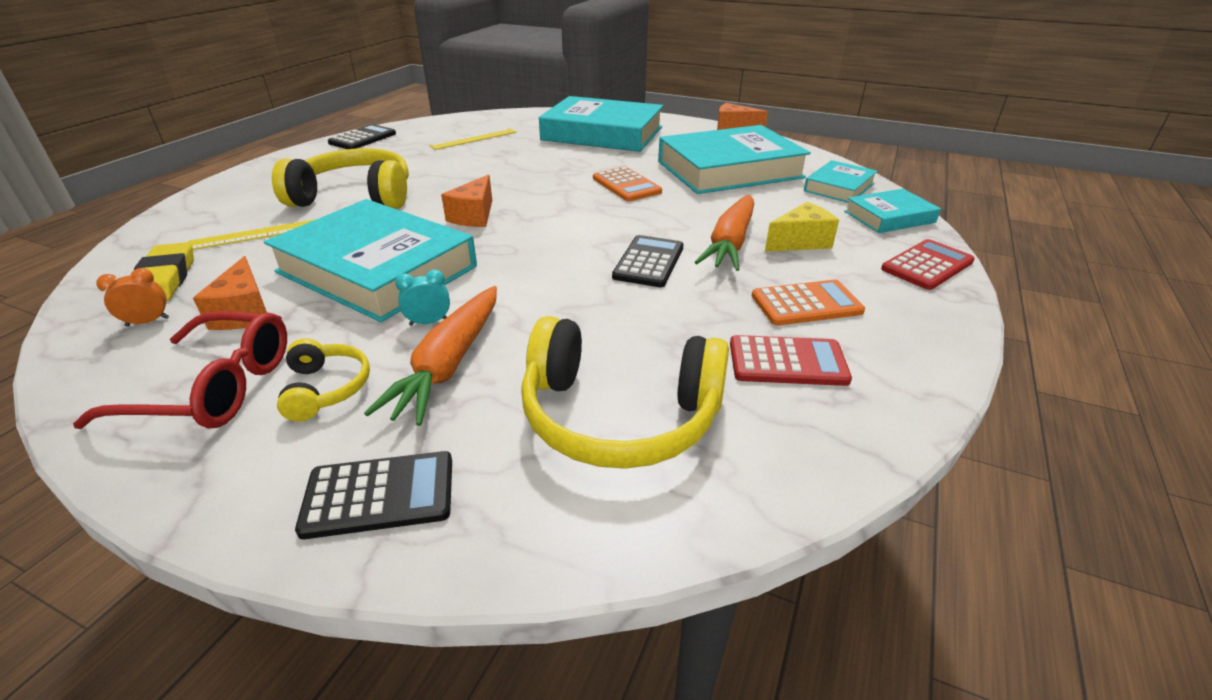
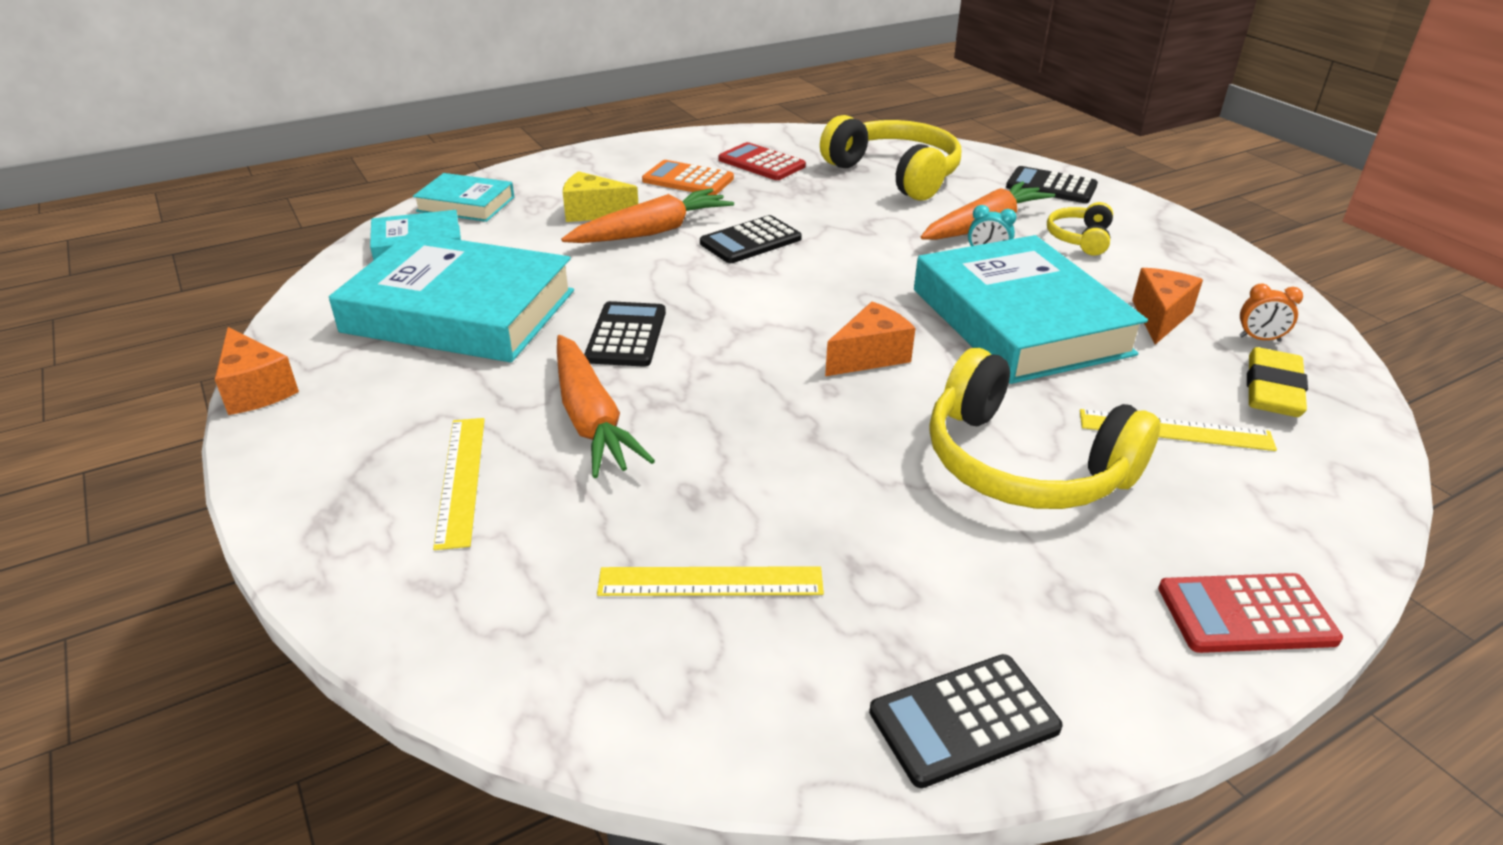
camera: 145 degrees left, 0 degrees up
(213, 388) = (1168, 264): red glasses -> none
(585, 157) = (591, 419): none -> orange carrot
(602, 133) = (461, 479): turquoise book -> yellow ruler
(626, 185) = (626, 335): orange calculator -> black calculator
(927, 265) = (548, 170): red calculator -> red calculator (1246, 614)

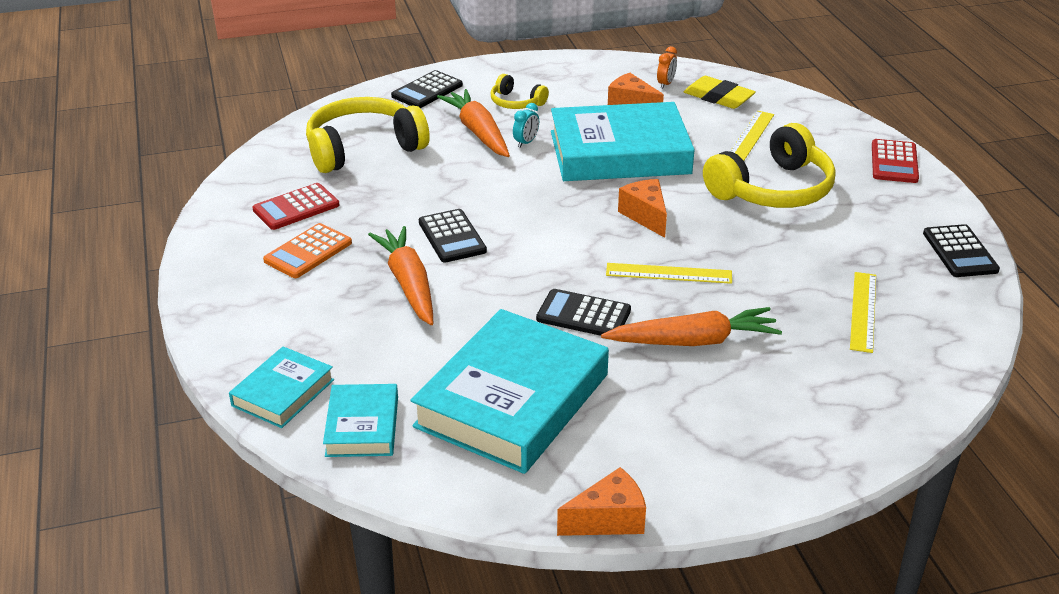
camera: 75 degrees left, 0 degrees up
(461, 479) = (754, 404): yellow ruler -> yellow ruler (668, 273)
(593, 213) = (350, 313): yellow cheese -> none

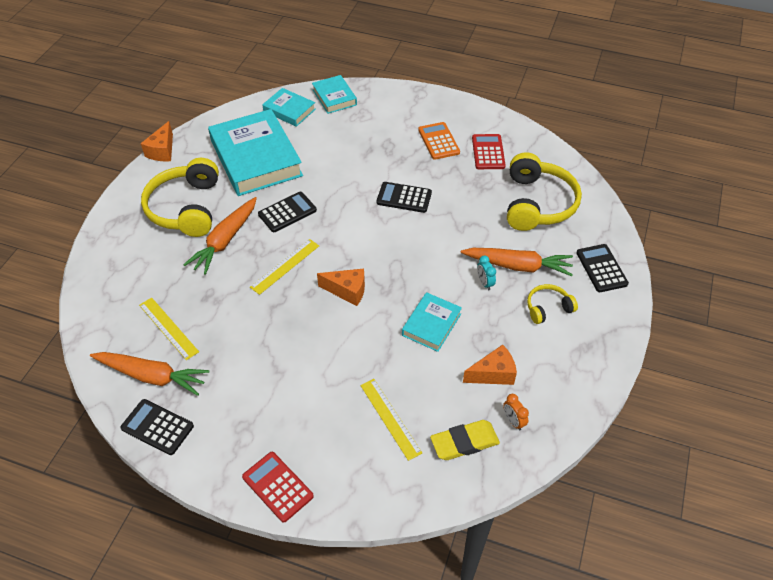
camera: 125 degrees right, 15 degrees up
(408, 284) = (376, 164): orange carrot -> orange carrot (152, 376)
(619, 153) = (431, 324): turquoise book -> turquoise book, size x0.50
(772, 189) = (315, 378): yellow headphones -> yellow headphones (186, 208)

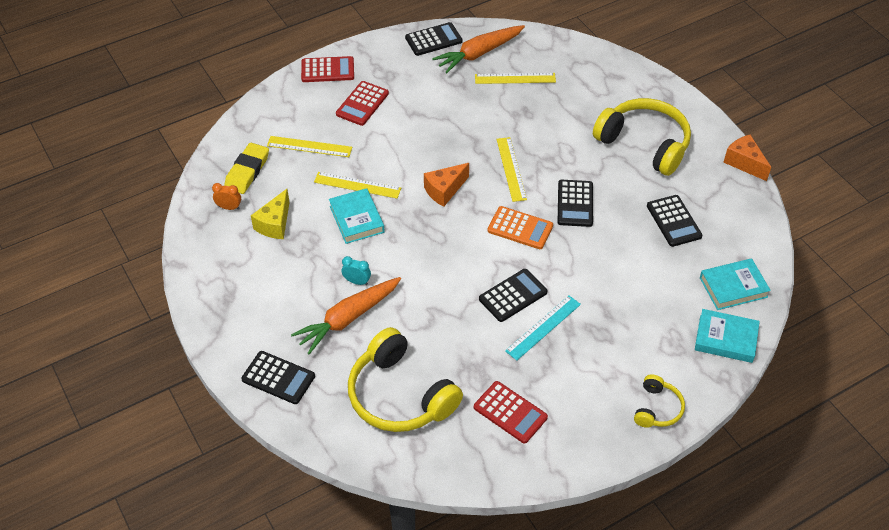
camera: 130 degrees right, 0 degrees up
(225, 240) = (578, 148): orange carrot -> none
(256, 158) = (674, 221): turquoise book -> black calculator
(300, 419) = (362, 104): none -> red calculator
(398, 350) = (357, 185): none -> yellow ruler
(412, 171) = (543, 327): none -> turquoise ruler
(438, 141) = (568, 381): orange calculator -> orange calculator (520, 228)
(493, 374) = (275, 224): orange cheese -> yellow cheese
(548, 308) = (286, 304): yellow headphones -> yellow headphones (657, 408)

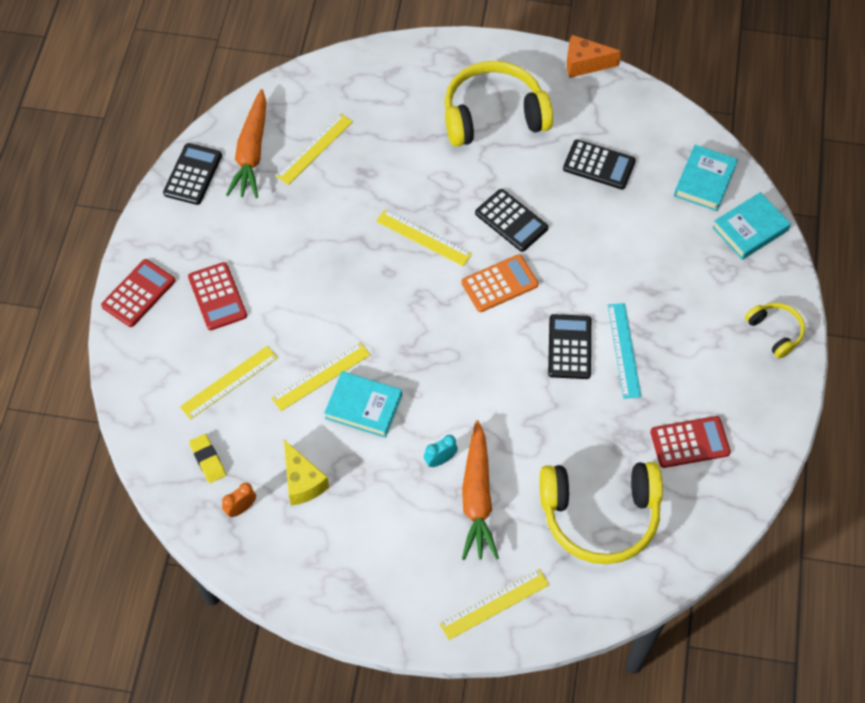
camera: 50 degrees left, 10 degrees up
(247, 171) = (208, 460): yellow eraser -> yellow eraser, size x0.65
(278, 378) = (494, 604): black calculator -> yellow ruler
(444, 190) = (398, 309): orange cheese -> none

